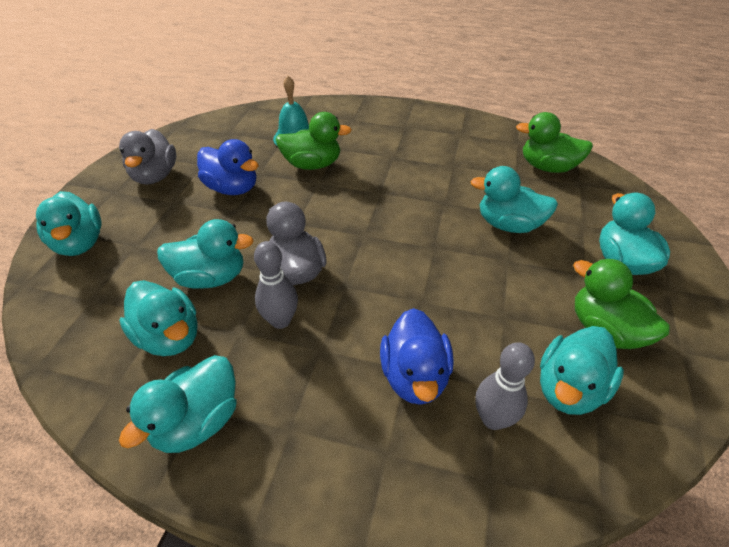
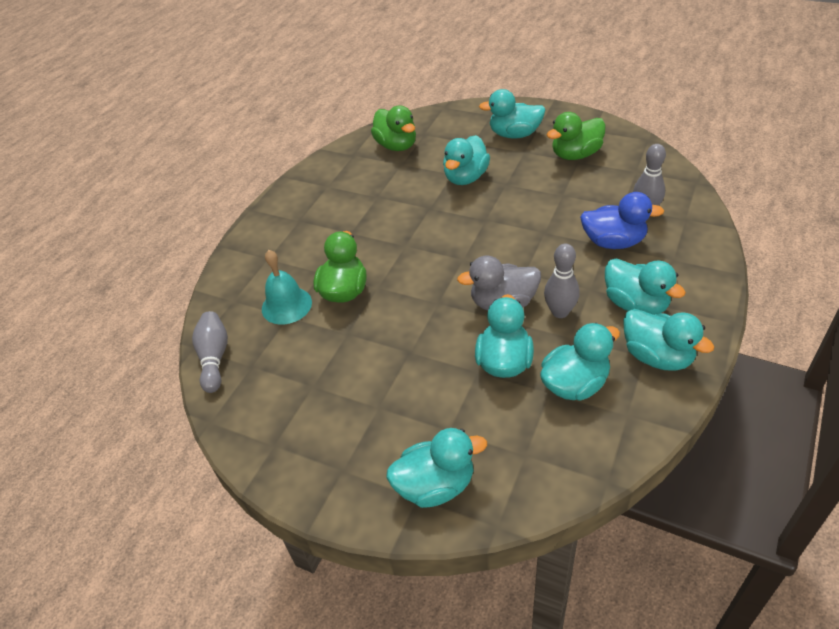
camera: 75 degrees left, 0 degrees up
(155, 176) = (321, 431): grey duck -> none
(232, 188) = (368, 355): blue duck -> none
(239, 116) = (214, 358): none -> grey bowling pin
(547, 167) = (396, 145): green duck -> green duck turned 60 degrees counterclockwise
(569, 388) = (621, 178): turquoise duck -> turquoise duck (636, 304)

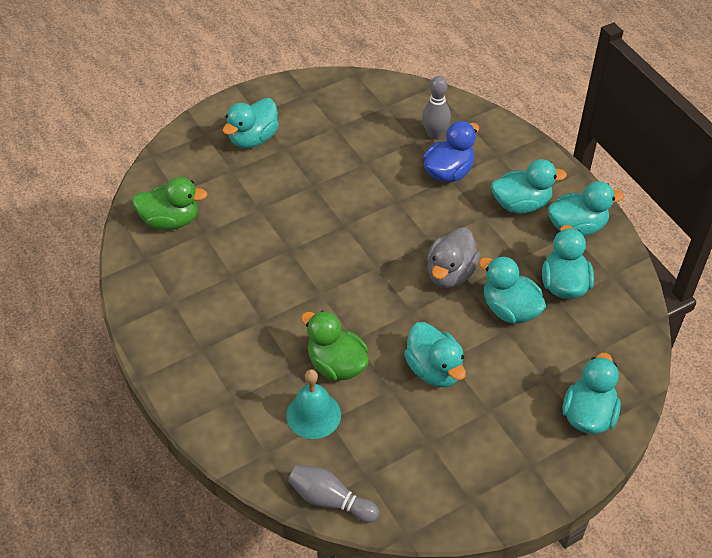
camera: 60 degrees left, 5 degrees up
(466, 177) = (275, 203): turquoise duck -> turquoise duck (434, 369)
(560, 312) = (490, 248): grey bowling pin -> none
(575, 155) = (325, 123): green duck -> none

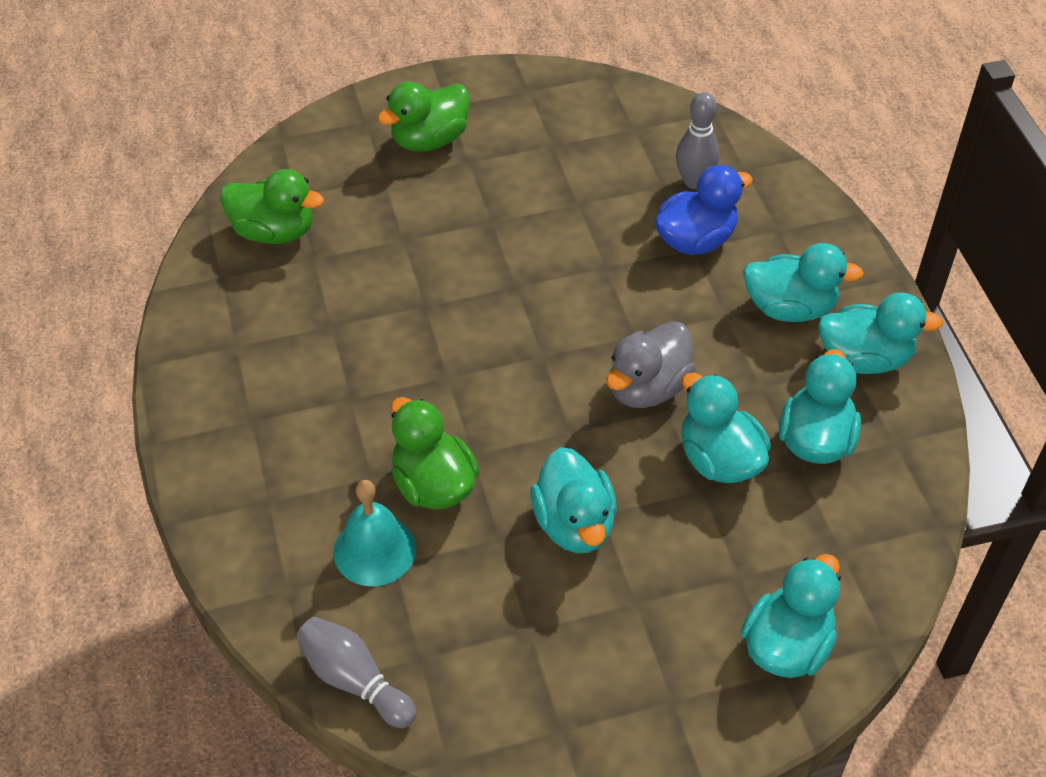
camera: 15 degrees right, 0 degrees up
(253, 138) = (429, 140): turquoise duck -> green duck

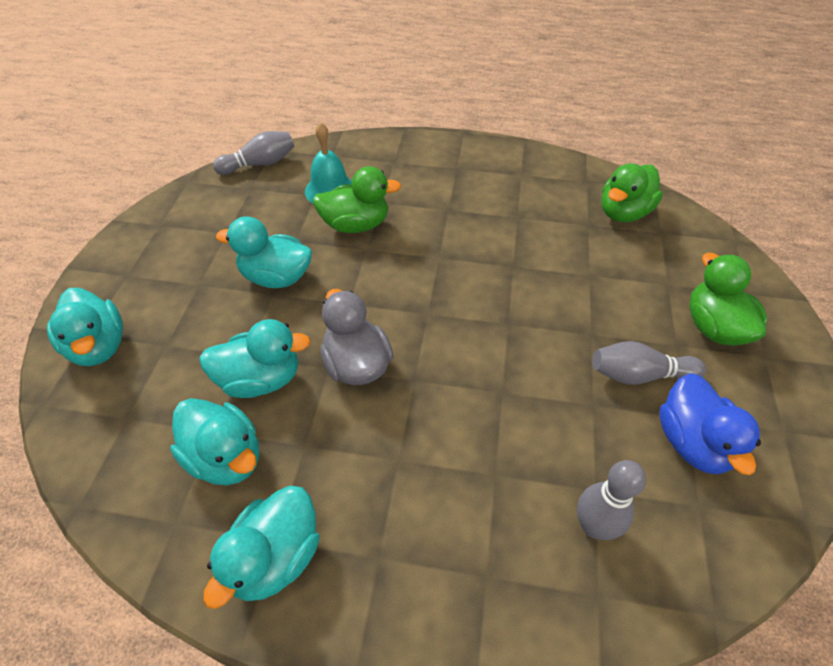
camera: 115 degrees right, 0 degrees up
(523, 180) = (639, 375): none -> grey bowling pin
(696, 240) = (505, 483): blue duck -> blue duck (692, 442)
(789, 308) = (375, 523): turquoise duck -> none

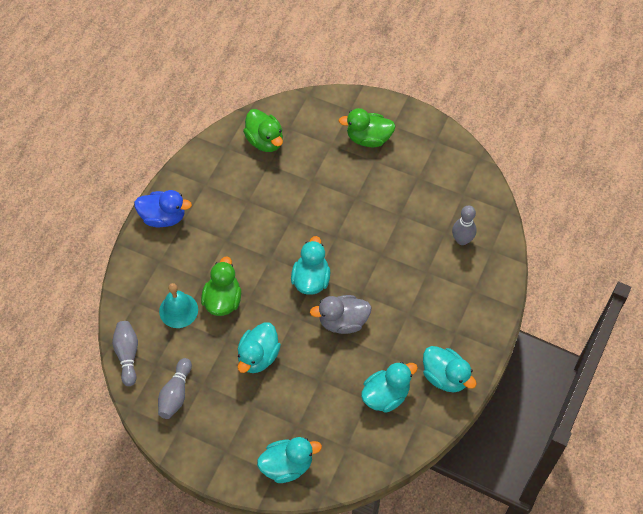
camera: 75 degrees left, 10 degrees up
(261, 379) = (339, 373): turquoise duck -> turquoise duck (311, 279)
(639, 375) = (388, 187): grey bowling pin -> grey bowling pin (176, 394)
(692, 442) = (432, 182): blue duck -> blue duck (163, 217)

